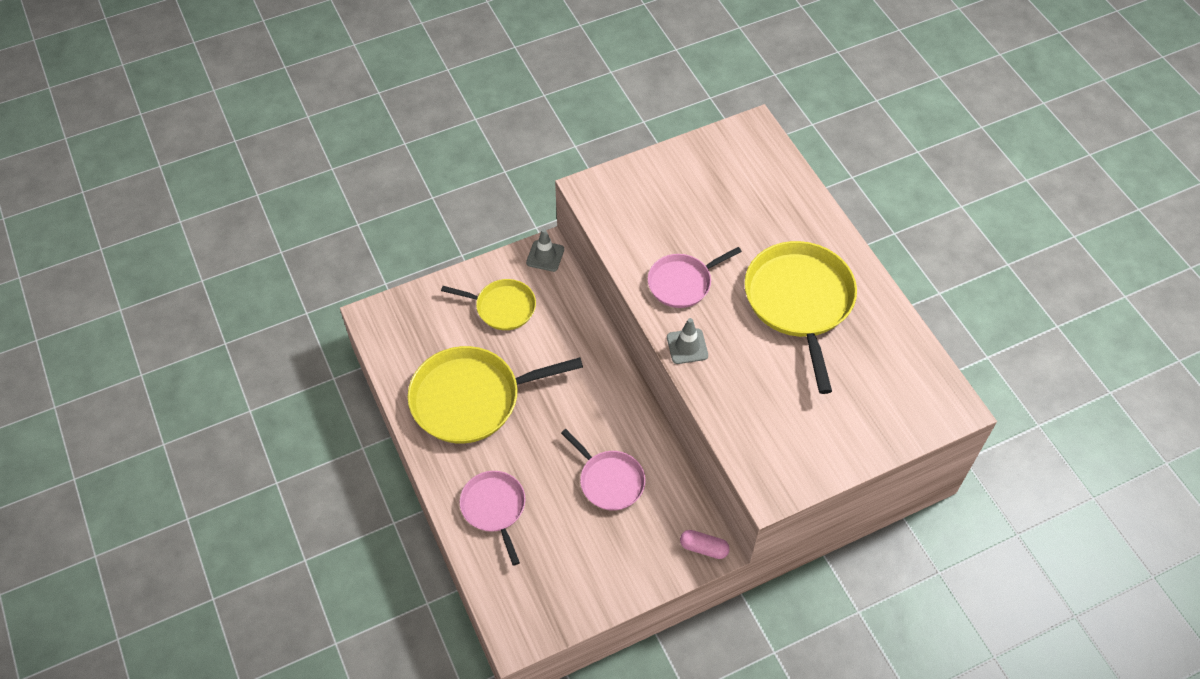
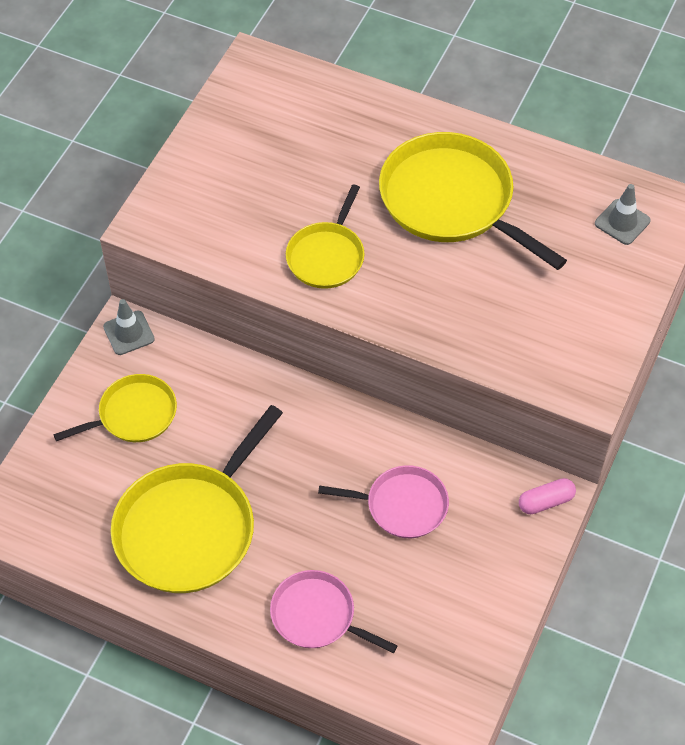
camera: 40 degrees left, 0 degrees up
(682, 283) = (327, 256): pink pan -> yellow pan
(687, 346) = (389, 313): grey traffic cone -> grey traffic cone (622, 222)

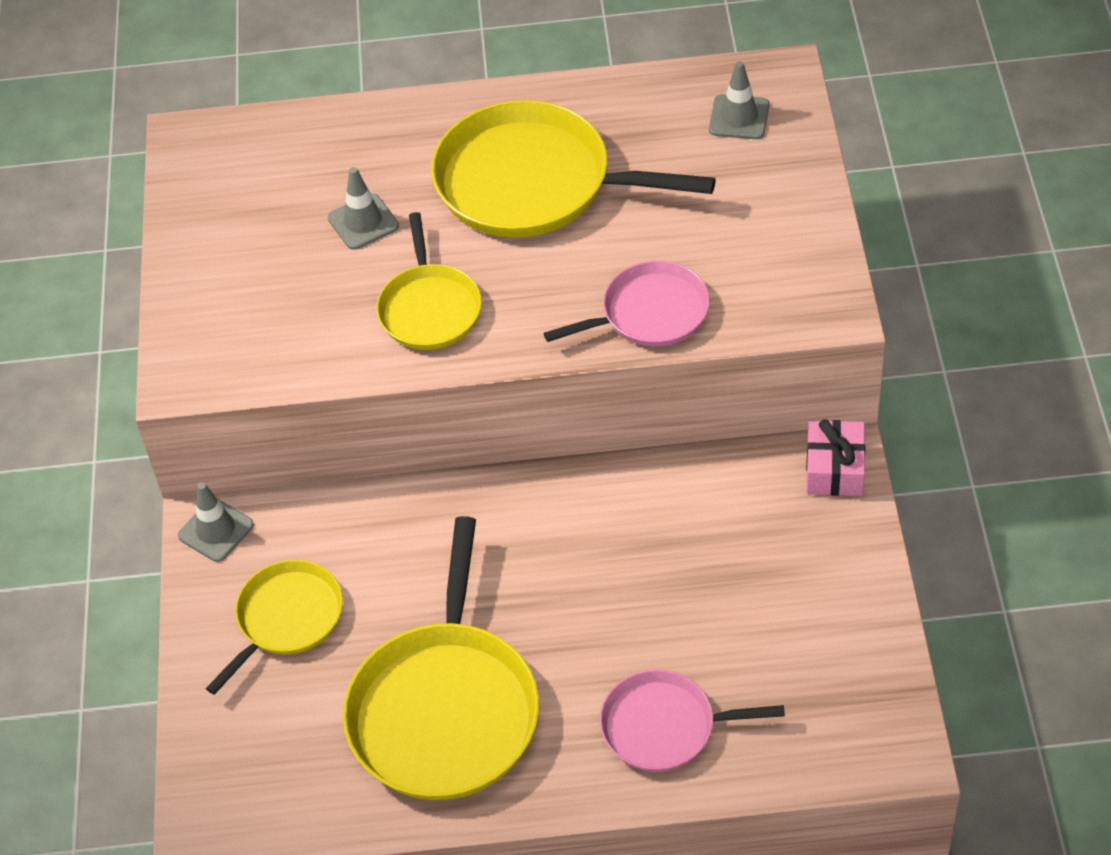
camera: 25 degrees left, 5 degrees down
(324, 174) = (363, 222): none -> grey traffic cone
(402, 505) = (677, 556): pink pan -> pink pan (649, 313)
(546, 501) = (834, 469): pink capsule -> pink gift

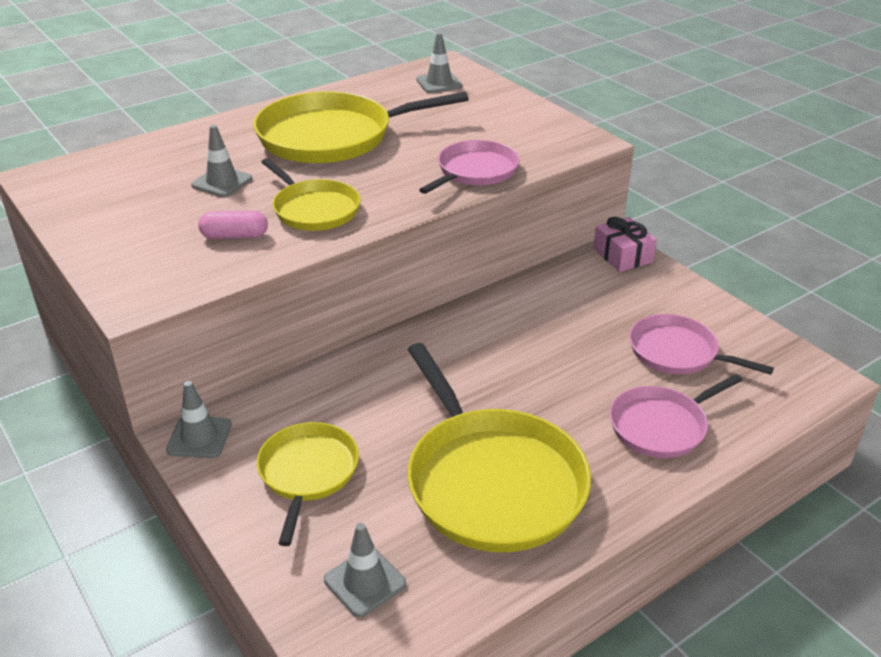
camera: 35 degrees left, 15 degrees down
(263, 758) = (365, 582): none -> grey traffic cone
(325, 319) = (235, 236): none -> pink capsule
(768, 642) = (677, 352): none -> pink pan

